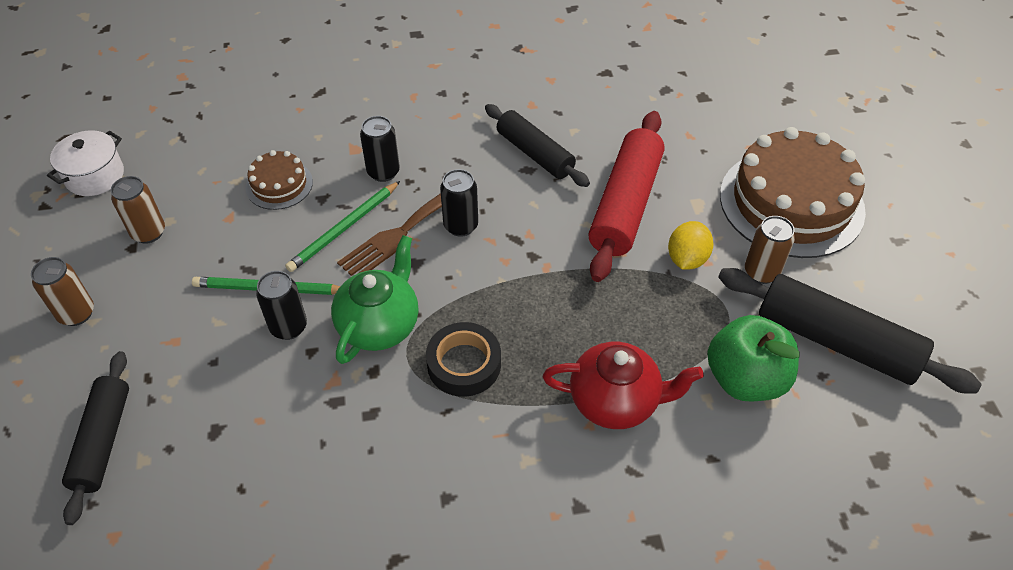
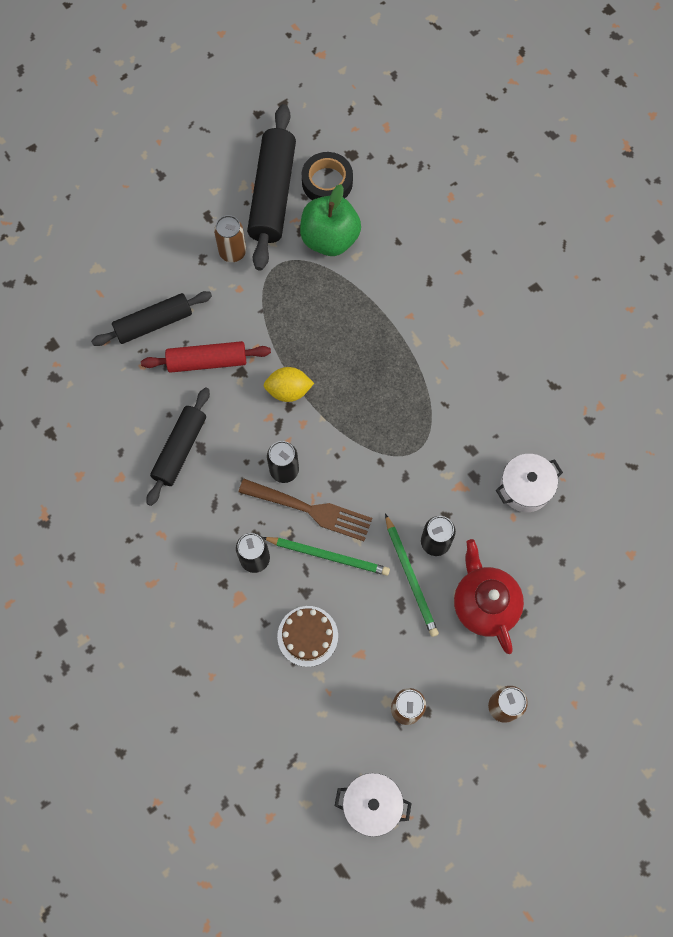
camera: 115 degrees left, 20 degrees up
(103, 441) = (580, 608): black rolling pin -> black rolling pin (153, 323)
(283, 451) = (525, 488): none -> white pot
(379, 325) = (402, 481): green teapot -> none
(464, 364) = (405, 410): black tape -> black tape (327, 182)
(616, 401) = (385, 307): red teapot -> red teapot (484, 603)
(625, 205) = (207, 361): red rolling pin -> red rolling pin, size x0.66
(687, 259) = (242, 302): yellow lemon -> yellow lemon (288, 390)
(791, 202) = (152, 249): brown cake -> none

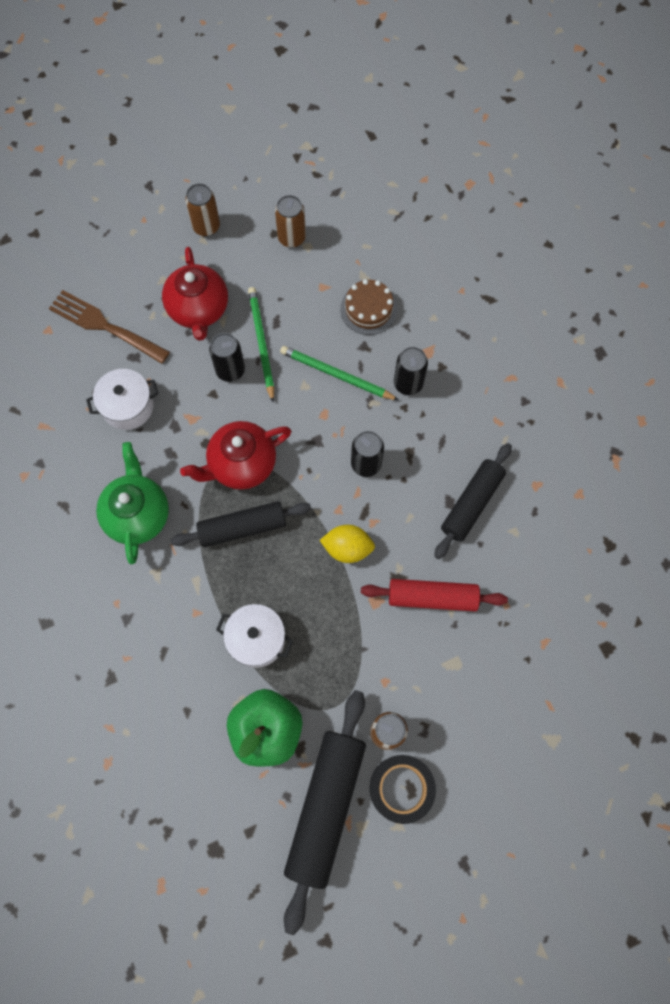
camera: 170 degrees left, 0 degrees up
(153, 323) = (489, 655): black rolling pin -> black rolling pin (242, 527)
(311, 510) = (345, 420): brown fork -> brown fork (104, 326)
(327, 182) = (254, 813): black tape -> black tape (401, 788)
(372, 804) = (336, 175): white pot -> white pot (256, 639)
(401, 450) = (241, 464): none -> red teapot
(484, 389) = (138, 514): none -> green teapot

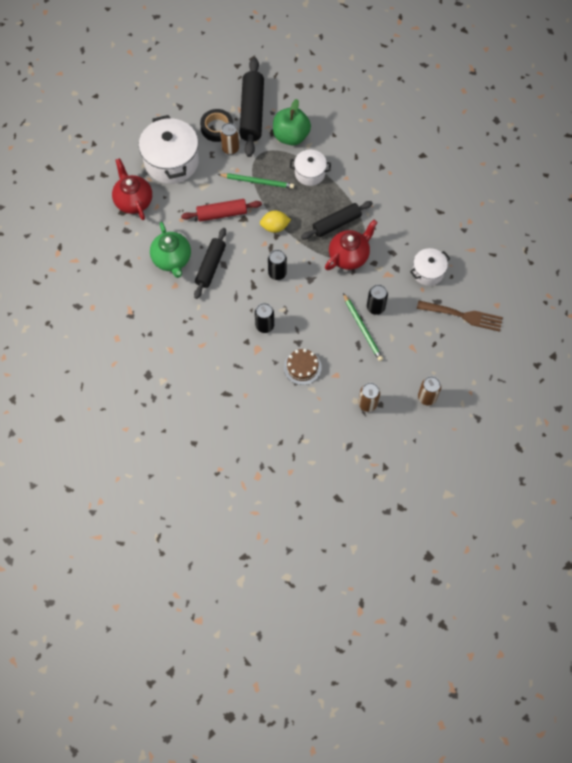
camera: 165 degrees right, 5 degrees down
(138, 514) = (397, 217): green teapot -> green teapot (172, 259)
(199, 310) = (409, 340): red teapot -> red teapot (133, 201)
(336, 375) = (310, 320): green pencil -> green pencil (257, 182)
(502, 733) = (171, 161): none -> white pot

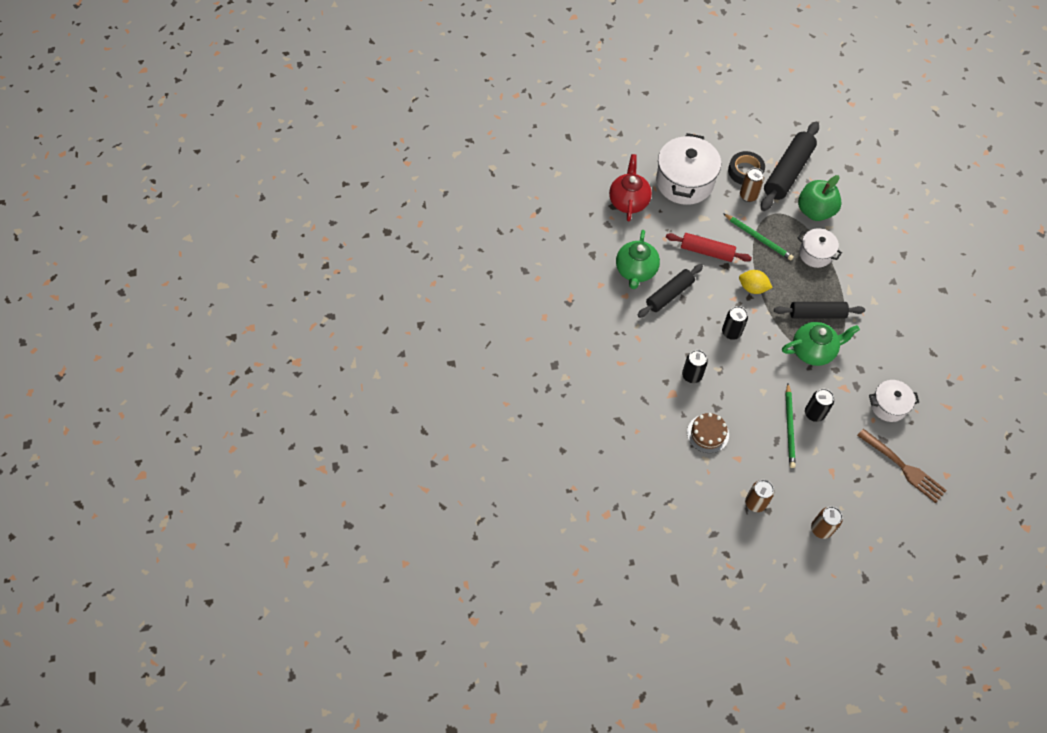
camera: 30 degrees right, 5 degrees down
(349, 256) = (813, 351): red teapot -> green teapot

